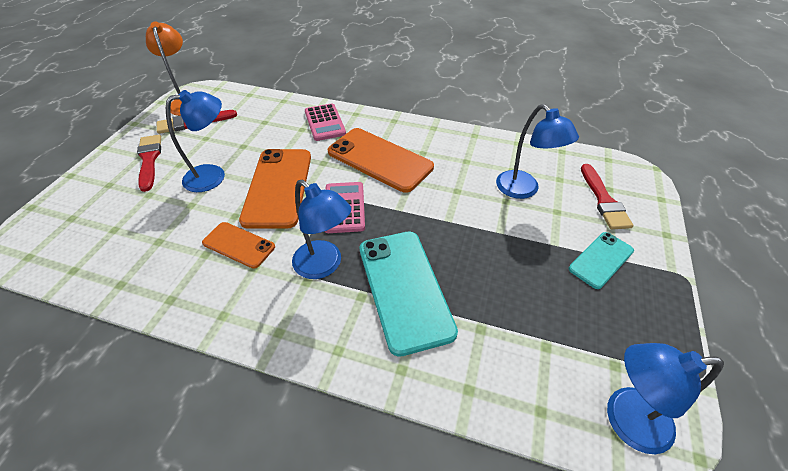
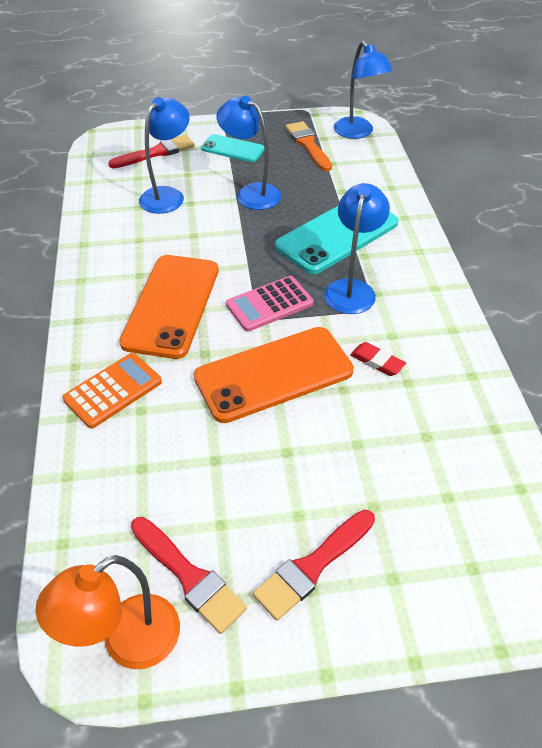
camera: 115 degrees left, 0 degrees up
(213, 176) = (295, 454): blue lamp -> blue lamp (251, 193)
(238, 245) = (377, 362): orange phone -> red eraser
(325, 122) = (113, 390): pink calculator -> orange calculator
(598, 338) = (308, 145): none -> orange brush

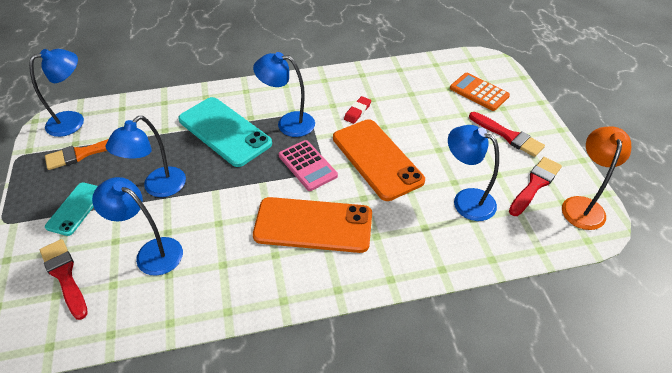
camera: 95 degrees left, 0 degrees up
(113, 390) = (410, 247): orange calculator -> orange calculator (479, 92)
(127, 642) = (582, 205): orange lamp -> orange lamp turned 120 degrees counterclockwise
(176, 467) = (466, 200): none -> blue lamp

